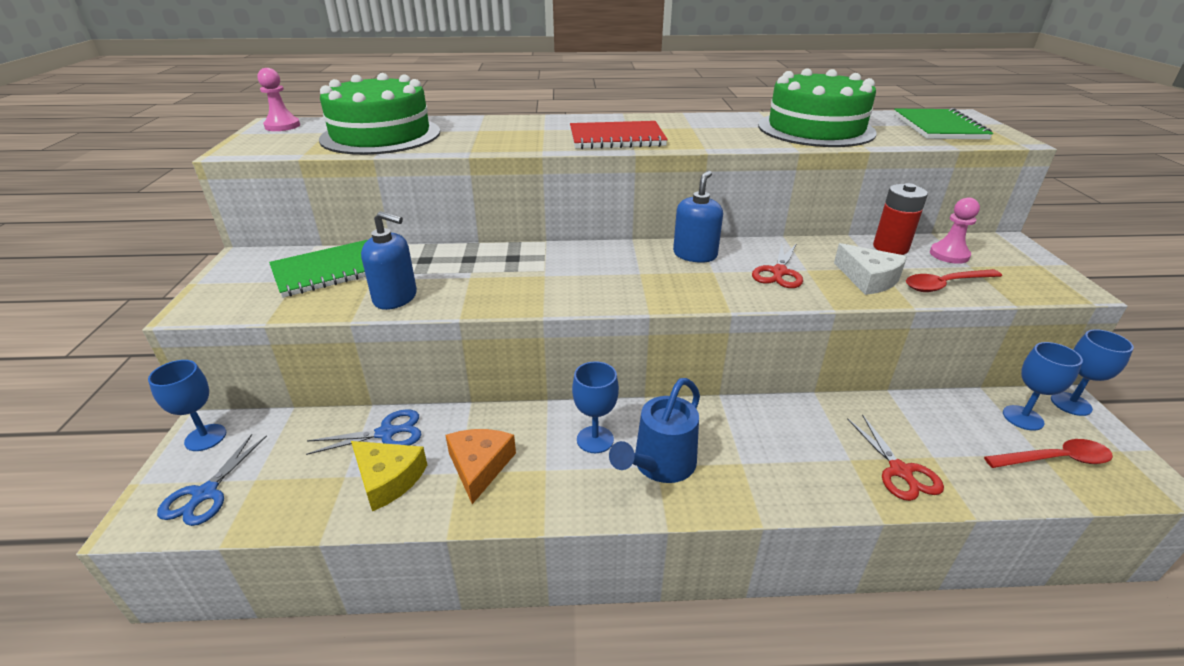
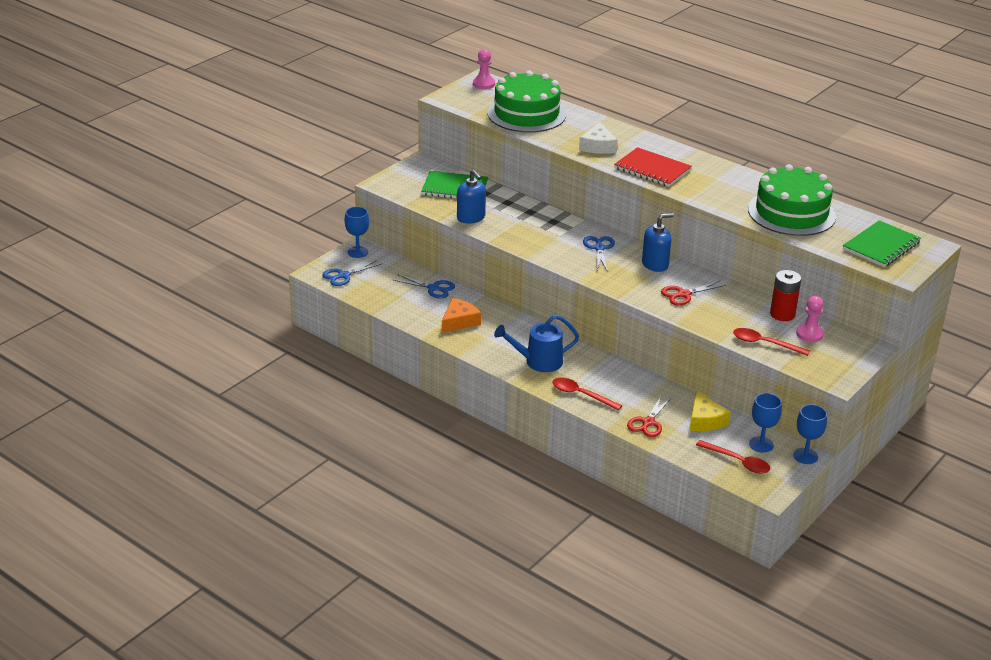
camera: 40 degrees right, 0 degrees up
(388, 479) = (417, 306): yellow cheese -> yellow cheese (705, 420)
(595, 439) = (523, 338): blue goblet -> none
(610, 264) = (599, 248): none -> blue scissors
(777, 483) = (581, 395): none -> red spoon
(868, 278) = (727, 320): white cheese -> white cheese (598, 146)

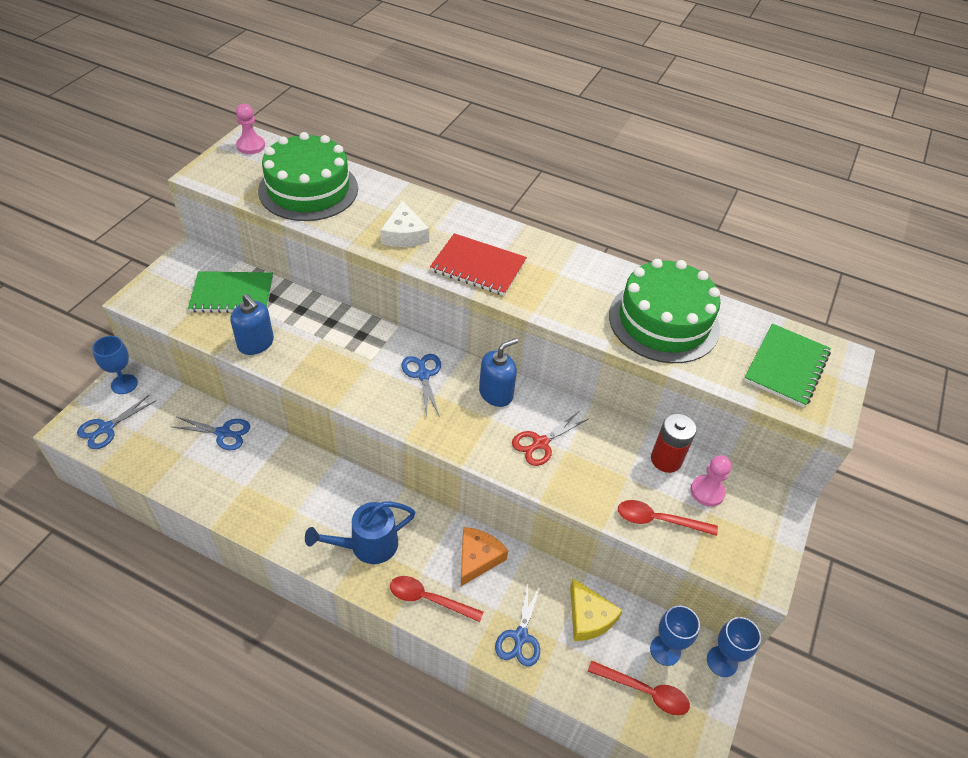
camera: 15 degrees left, 15 degrees up
(459, 321) = (260, 488): orange cheese -> orange cheese (478, 558)
(648, 422) = (520, 637): red scissors -> blue scissors

